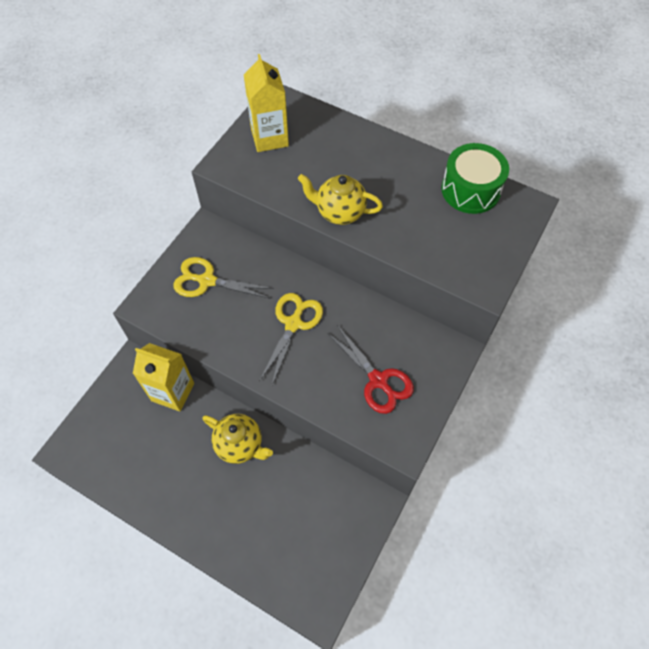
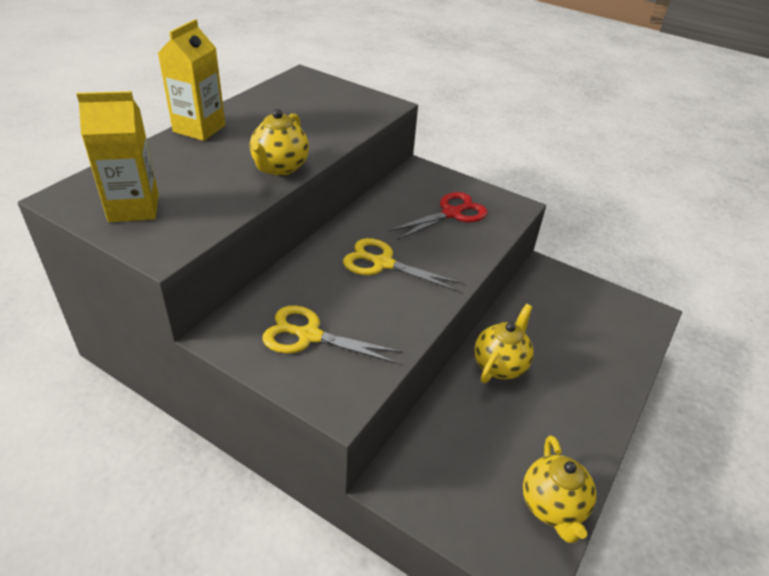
camera: 90 degrees left, 20 degrees down
(108, 471) = (552, 507): none -> yellow teapot
(172, 392) = (434, 433): yellow carton -> yellow carton (199, 128)
(207, 281) = (309, 336): yellow scissors -> yellow scissors turned 90 degrees clockwise
(470, 190) = (275, 97): green drum -> none

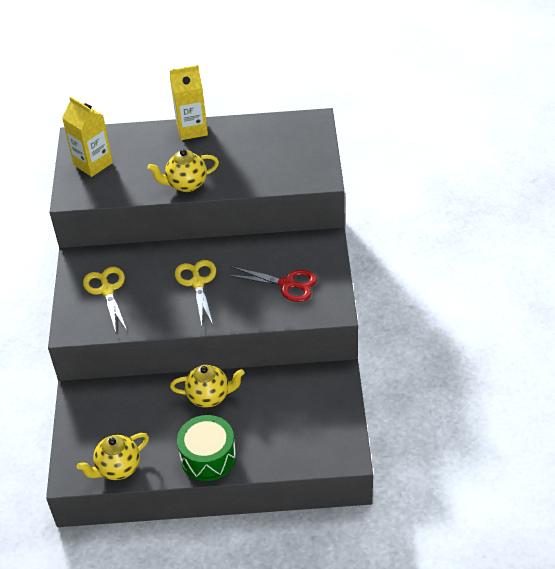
camera: 60 degrees right, 5 degrees up
(589, 411) = (208, 457): none -> green drum

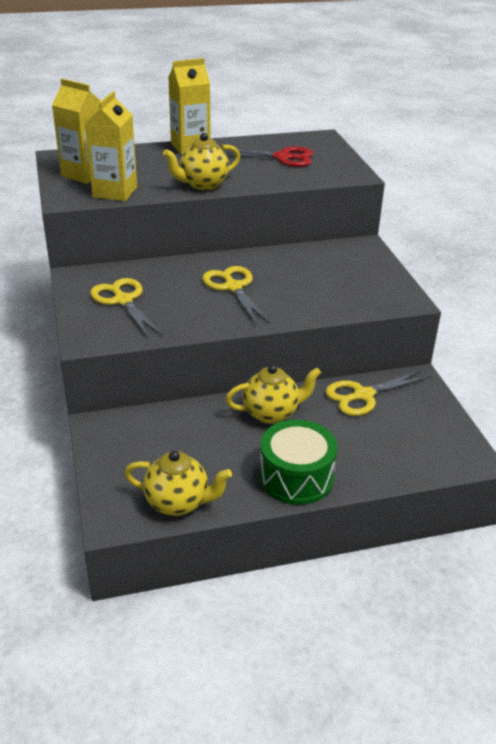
camera: 15 degrees left, 10 degrees down
(112, 189) = (115, 192): none -> yellow carton
(118, 468) = (178, 503): yellow teapot -> yellow teapot turned 120 degrees counterclockwise
(287, 284) = (340, 282): red scissors -> red scissors (282, 158)
(287, 386) = (363, 395): none -> yellow scissors

